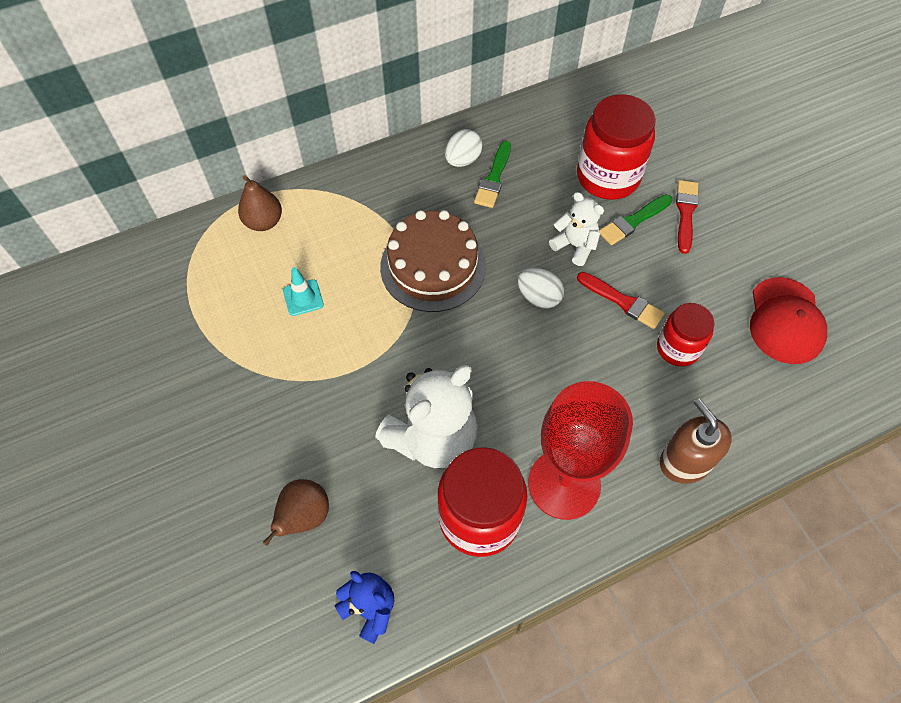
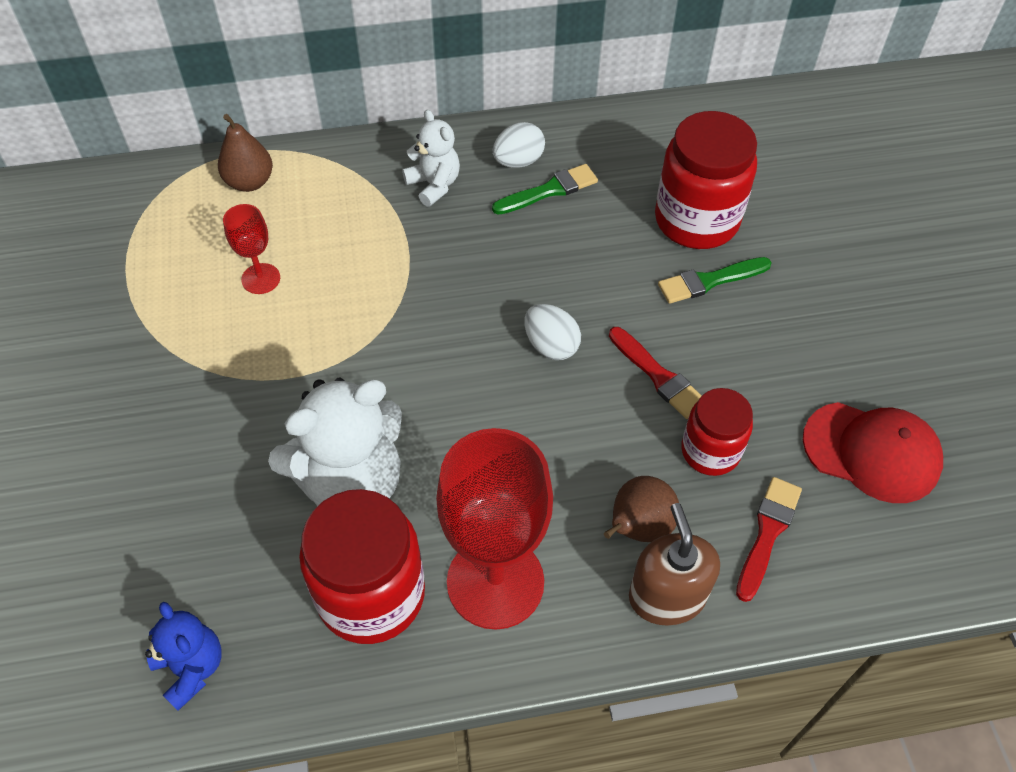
camera: 15 degrees right, 5 degrees down
(303, 297) = (261, 279): turquoise traffic cone -> red goblet
(304, 517) = (158, 535): brown pear -> brown pear (638, 528)
(433, 266) = (432, 278): brown cake -> none
(494, 178) = (549, 190): green brush -> green brush turned 150 degrees counterclockwise
(575, 246) = (621, 294): white teddy bear -> white teddy bear (434, 185)
(685, 213) = (783, 286): red brush -> red brush (767, 533)
(785, 321) = (872, 452): red cap -> red cap turned 90 degrees counterclockwise

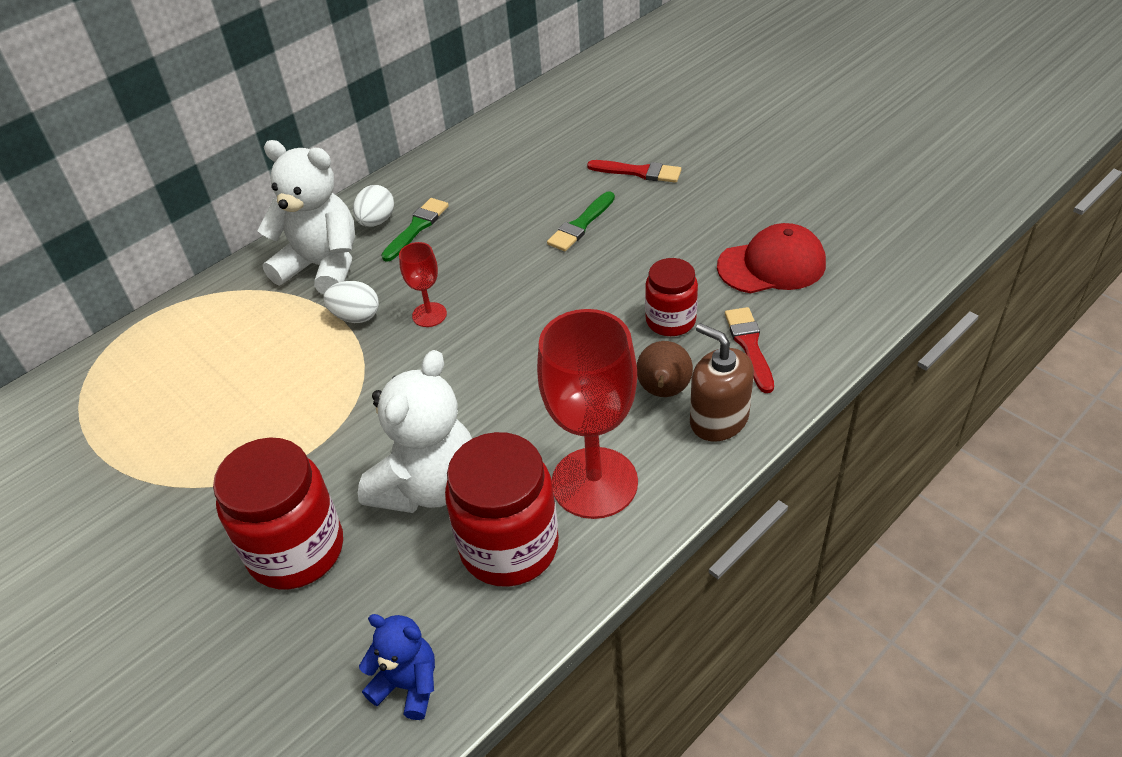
camera: 30 degrees left, 10 degrees down
(250, 182) = (161, 339): brown pear -> none
(261, 279) = (230, 397): red goblet -> red goblet (429, 315)
(434, 185) = (322, 267): white teddy bear -> white teddy bear, size x1.83
(551, 345) = (503, 319): white egg -> white egg (356, 317)
(658, 376) = (596, 297): red brush -> red brush (638, 172)
(696, 220) = (540, 194): red jar -> red jar (296, 550)

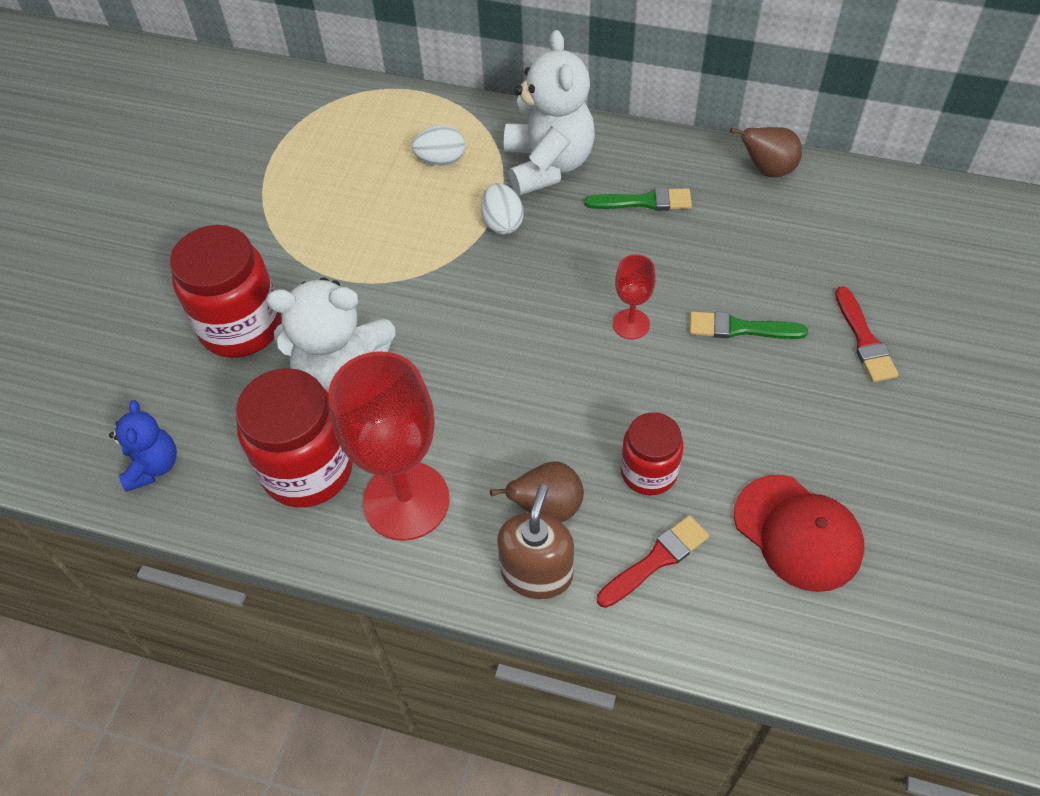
camera: 60 degrees right, 10 degrees up
(376, 221) = (632, 168): white egg -> white egg (441, 160)
(429, 315) = (536, 273): red goblet -> red goblet (631, 324)
(451, 156) = (767, 170): none -> brown pear

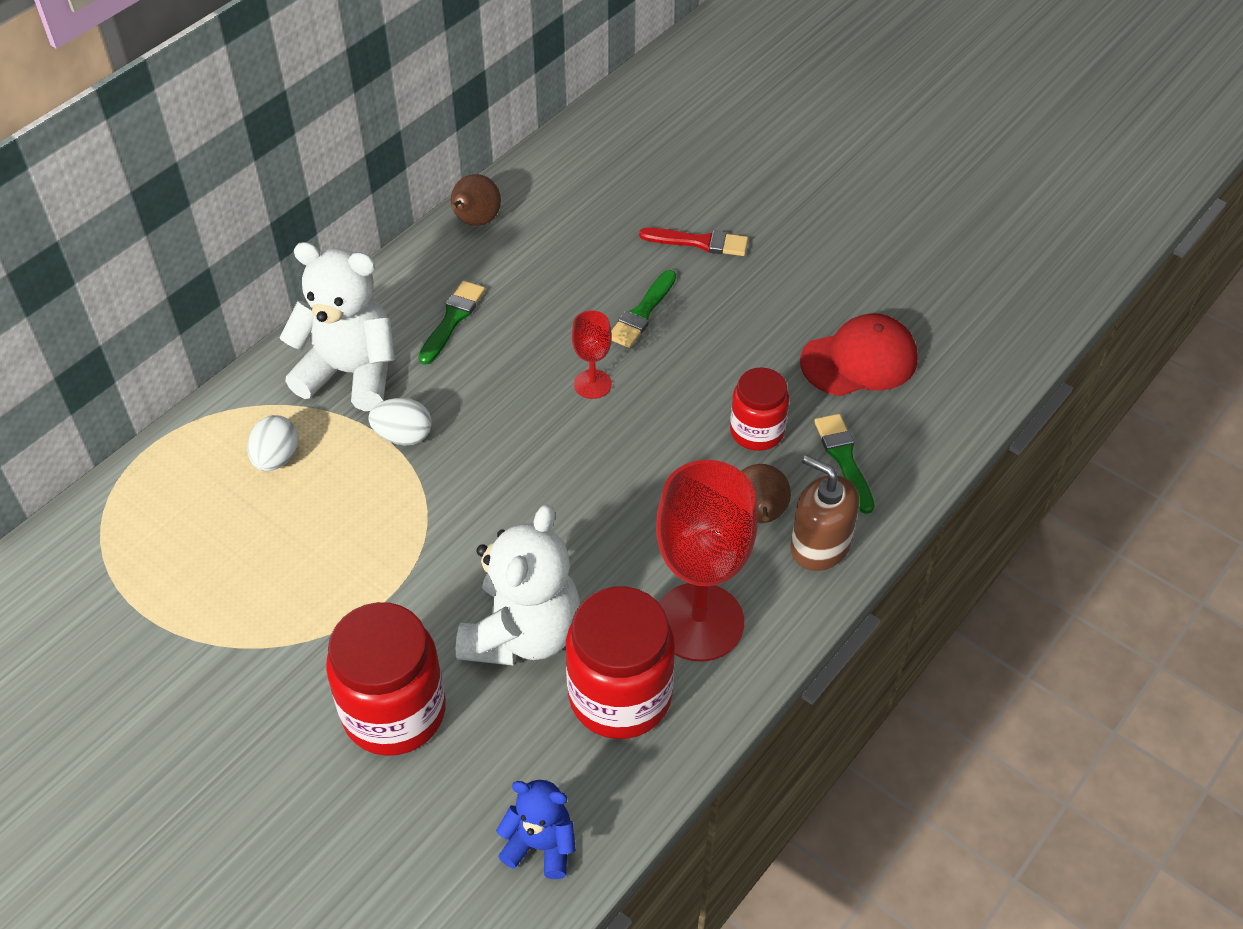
camera: 70 degrees left, 5 degrees down
(656, 560) = (844, 459): red brush -> green brush

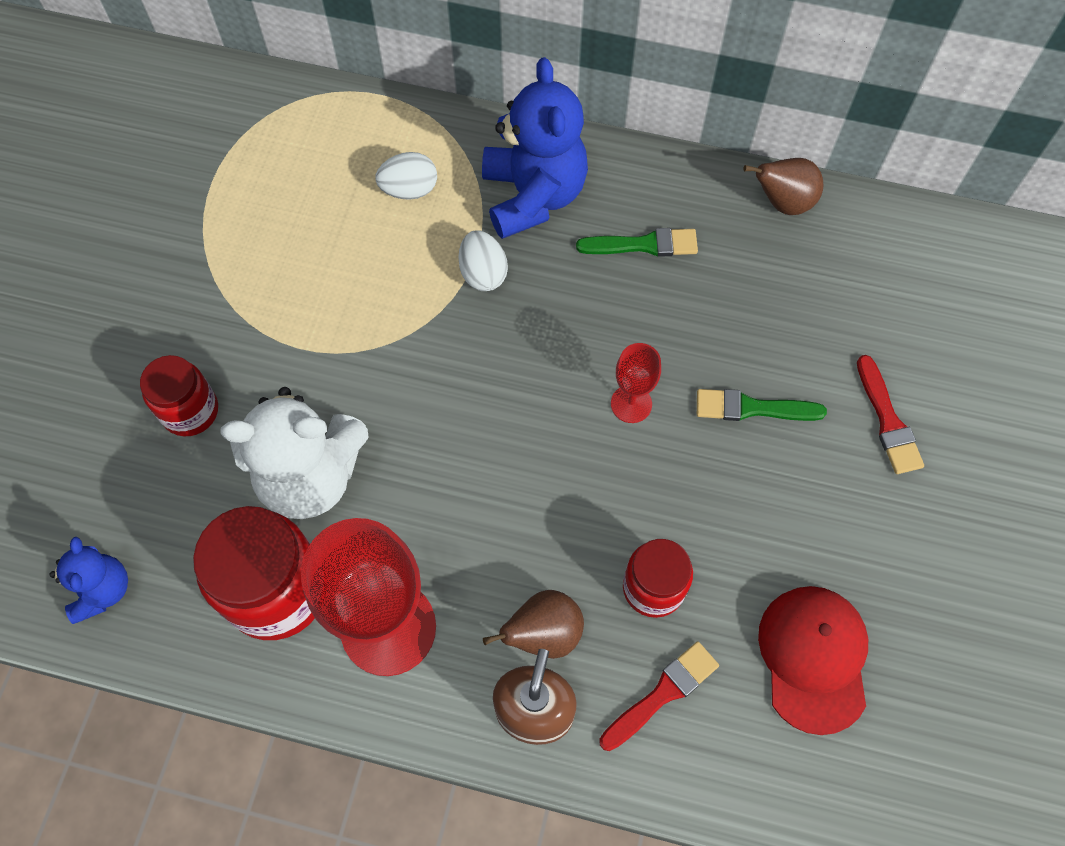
camera: 65 degrees right, 15 degrees up
(350, 373) = (533, 196): white teddy bear -> blue teddy bear
(394, 712) = (190, 411): red jar -> red jar, size x0.60
(844, 459) = (662, 694): green brush -> red brush
(859, 360) = (813, 658): red cap -> red cap turned 135 degrees counterclockwise

